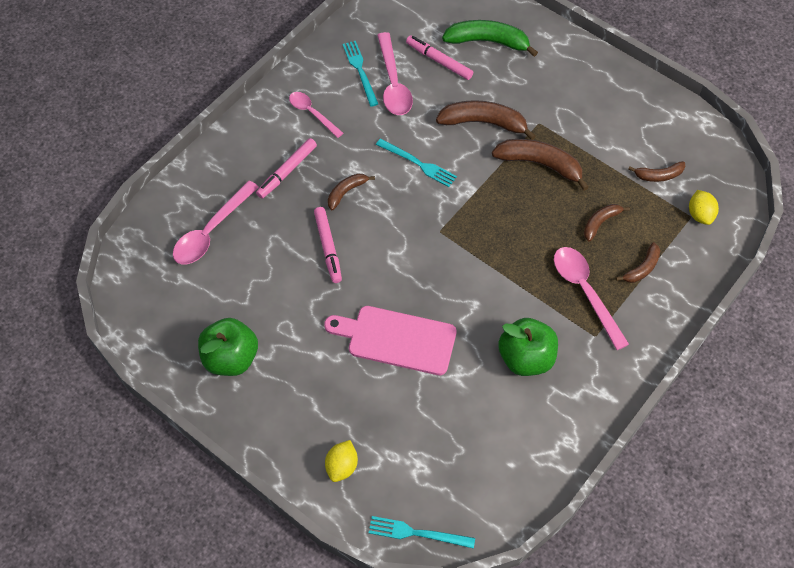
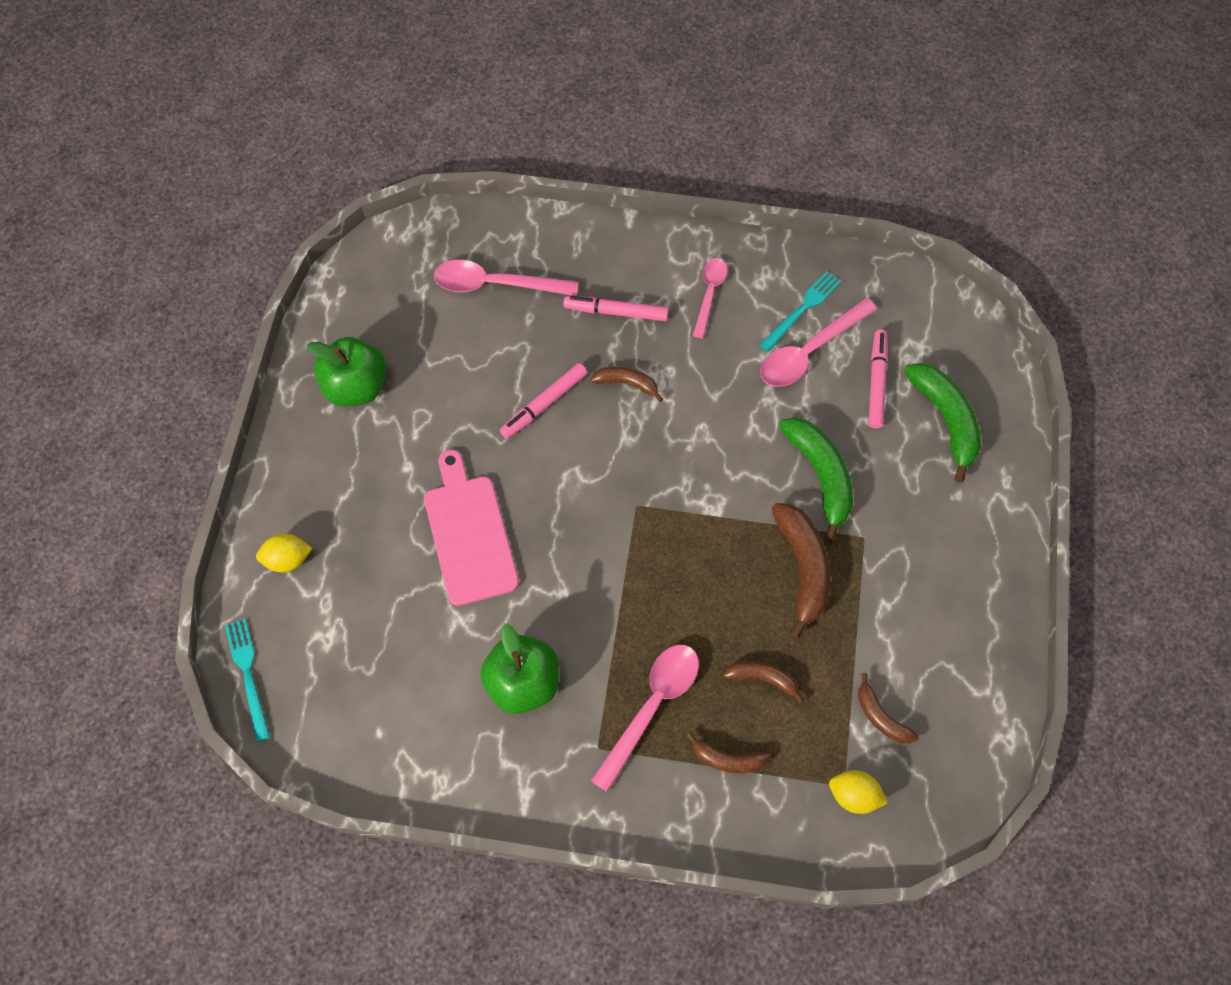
camera: 60 degrees right, 5 degrees up
(418, 163) = (714, 436): turquoise fork -> none
(484, 123) = (820, 476): brown banana -> green banana
(700, 215) = (854, 796): yellow lemon -> yellow lemon turned 60 degrees clockwise

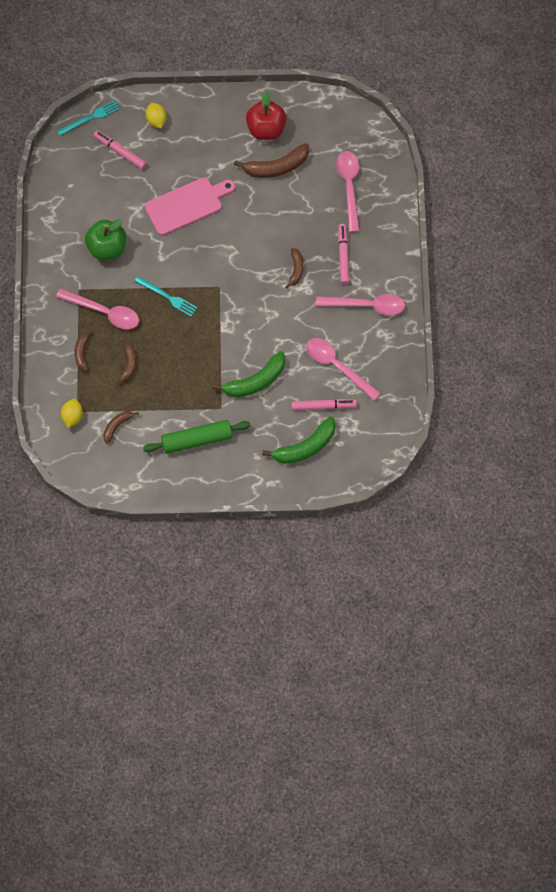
camera: 80 degrees right, 5 degrees up
(356, 387) = (266, 128): green apple -> red apple
(544, 404) = (273, 228): pink marker -> pink marker (120, 152)
(709, 294) = (366, 305): pink spoon -> pink spoon, size x1.57
(802, 309) = (366, 359): turquoise fork -> turquoise fork (167, 297)
(803, 568) = (196, 378): brown banana -> brown banana (276, 167)
(919, 584) = (197, 439): none -> green rolling pin

